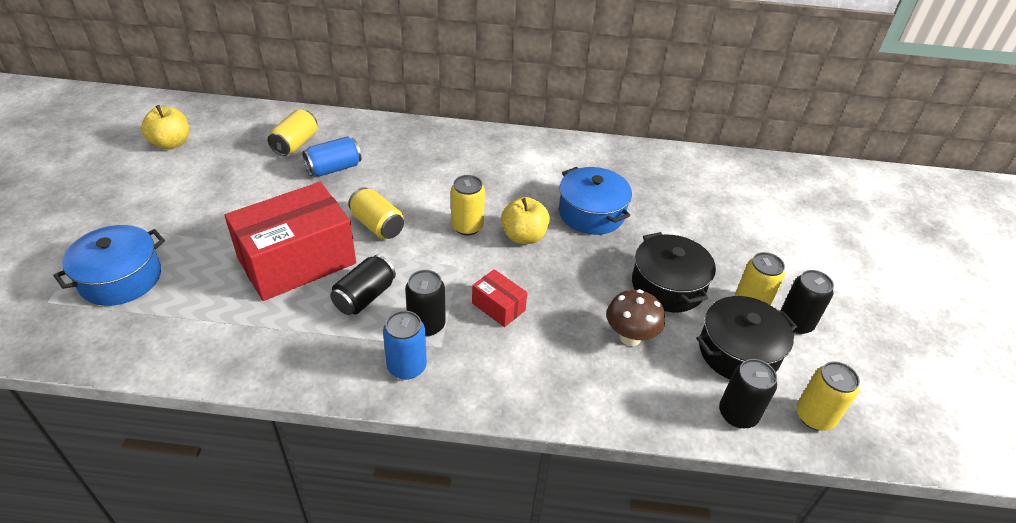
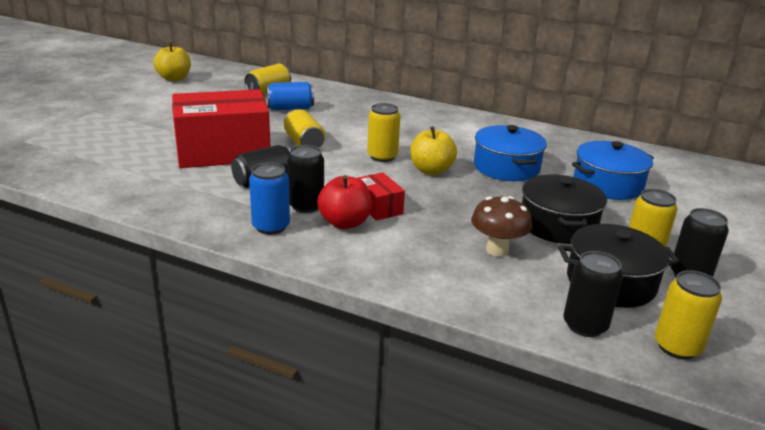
camera: 20 degrees right, 15 degrees down
(121, 278) = (83, 138): blue pot -> blue pot (607, 184)
(476, 339) = (345, 223): none -> red apple

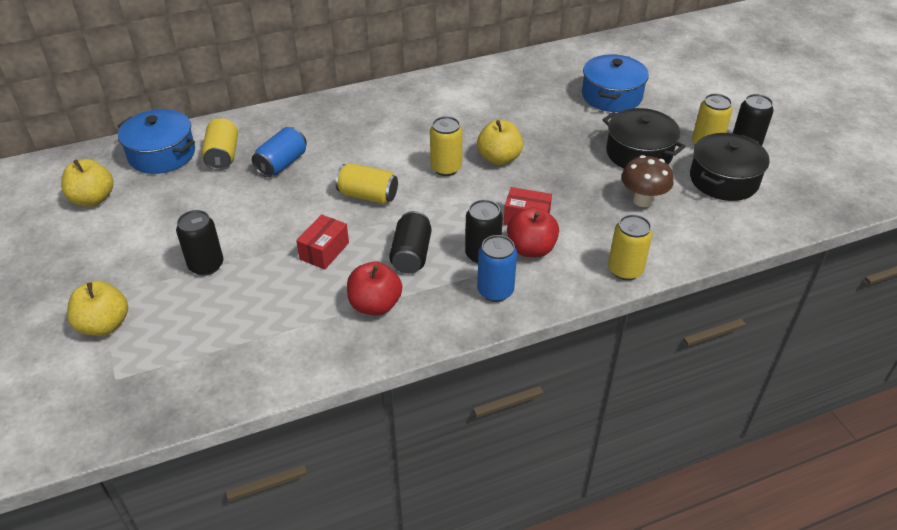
camera: 45 degrees left, 15 degrees up
(68, 121) = (104, 325): none -> yellow apple
(190, 188) = (375, 305): none -> red apple
(223, 152) = (324, 251): red box -> red box, size x0.44
(506, 167) = (536, 121): blue pot -> blue pot (162, 154)
(585, 325) = (756, 221): black can -> black can (206, 265)
(677, 347) = (804, 202): yellow can -> yellow can (625, 270)

